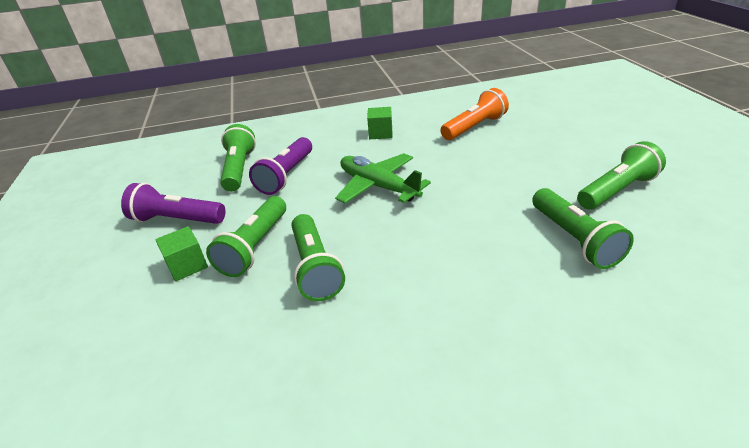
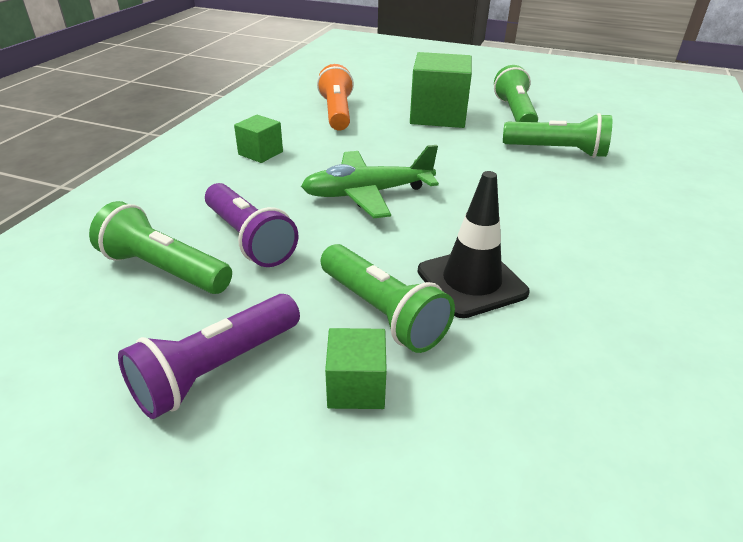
camera: 60 degrees left, 0 degrees up
(315, 268) = (471, 282): green flashlight -> black traffic cone
(541, 161) = (438, 115): none -> green cube

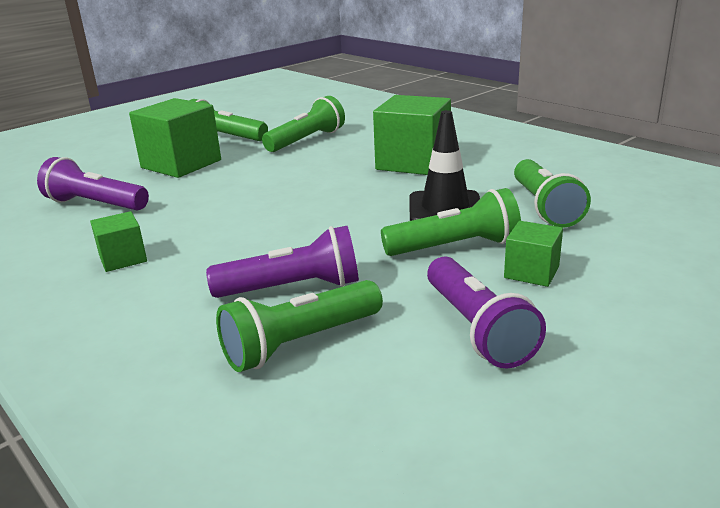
camera: 60 degrees left, 10 degrees down
(337, 113) = (96, 204): orange flashlight -> purple flashlight
(367, 193) = (279, 220): green plane -> none
(545, 364) = (544, 207): none -> green flashlight
(575, 228) = (413, 162): none -> green cube

